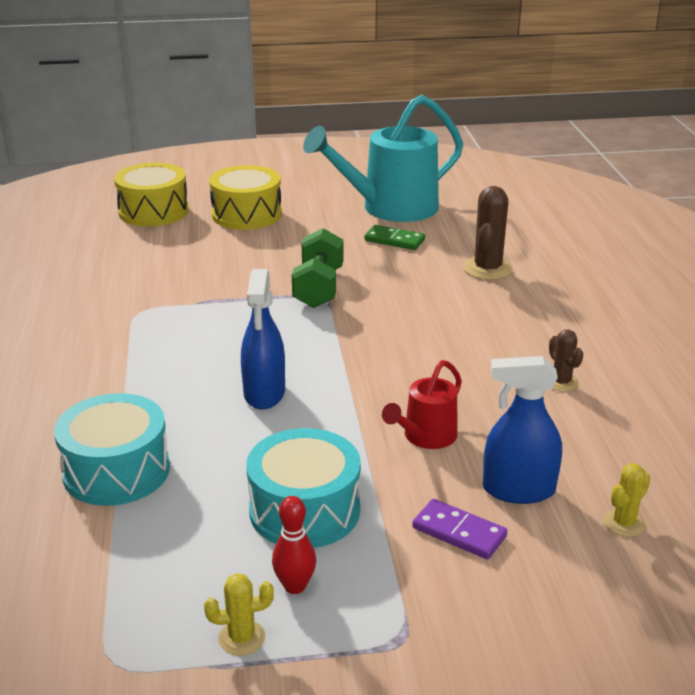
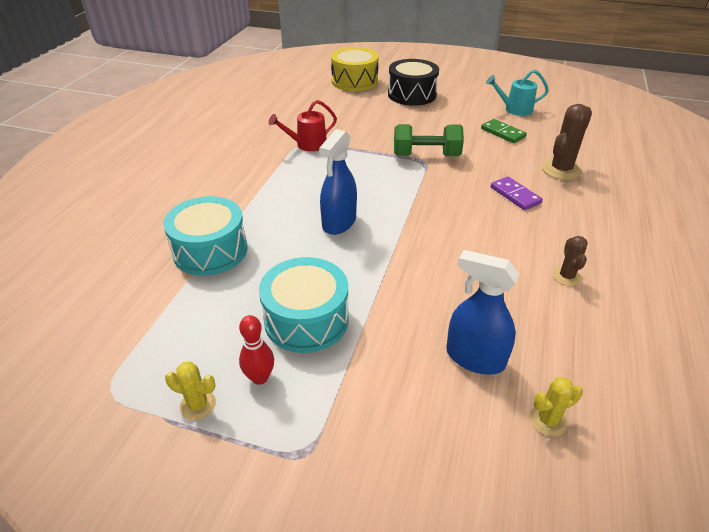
camera: 25 degrees right, 10 degrees up
(246, 214) = (412, 94): yellow drum -> black drum
(318, 288) = (426, 156): green dumbbell -> green dumbbell turned 60 degrees clockwise
(390, 208) = (514, 109): turquoise watering can -> turquoise watering can, size x0.49
(425, 437) = (430, 290): red watering can -> red watering can (307, 144)
(459, 532) = (405, 378): purple domino -> purple domino (515, 195)

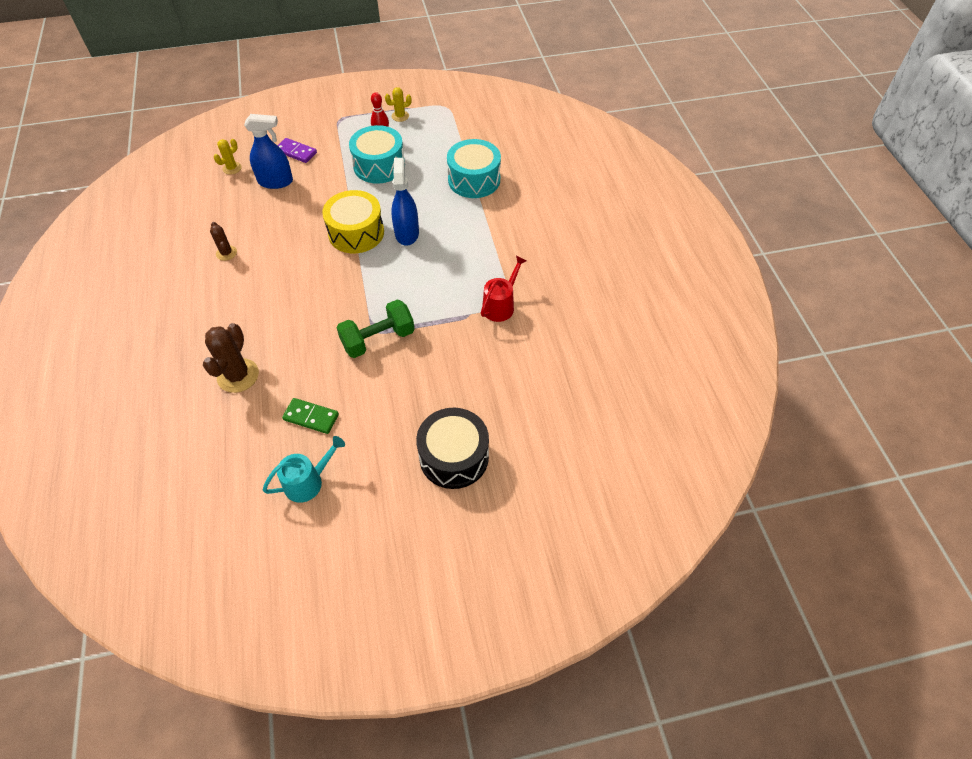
camera: 150 degrees right, 15 degrees up
(354, 81) = (548, 456): yellow drum -> yellow drum (356, 233)
(515, 195) = (277, 319): purple domino -> purple domino (296, 152)

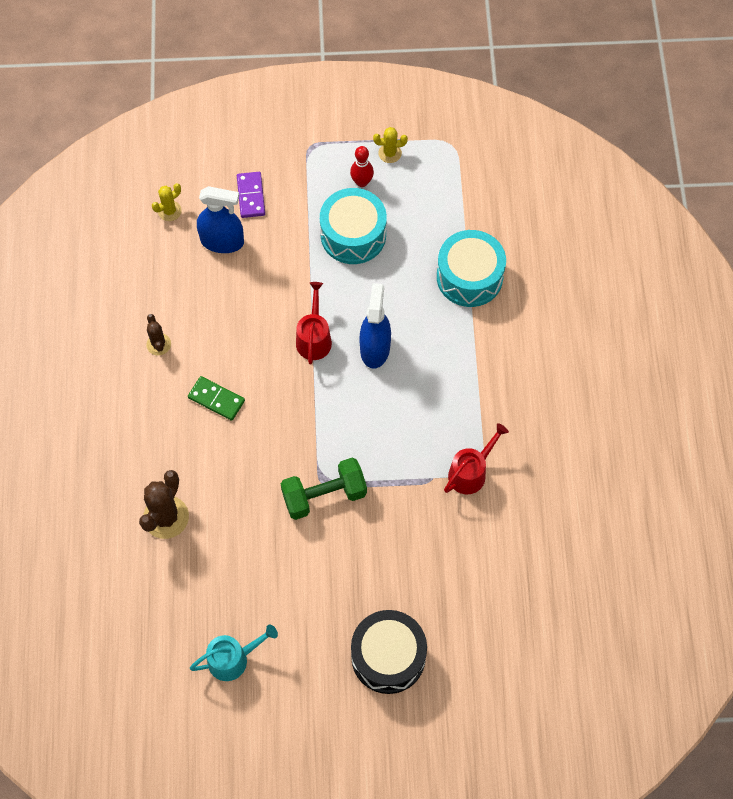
camera: 10 degrees right, 10 degrees up
(296, 152) = (251, 196): purple domino -> purple domino turned 45 degrees clockwise
(311, 417) = (242, 583): green domino -> green domino (216, 399)
(356, 233) = (314, 338): yellow drum -> red watering can

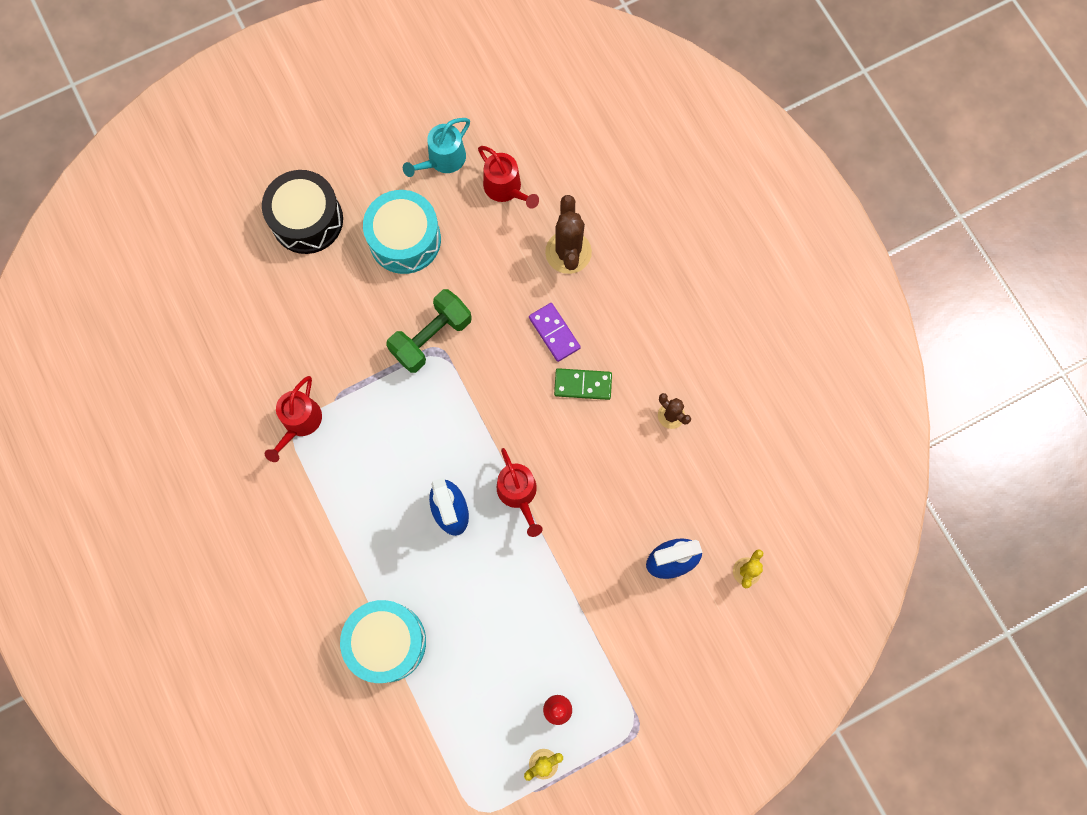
camera: 155 degrees right, 10 degrees up
(189, 603) = (506, 189): none -> red watering can
(251, 196) = (670, 631): purple domino -> purple domino (554, 333)
(353, 235) = (535, 635): turquoise drum -> turquoise drum (405, 239)

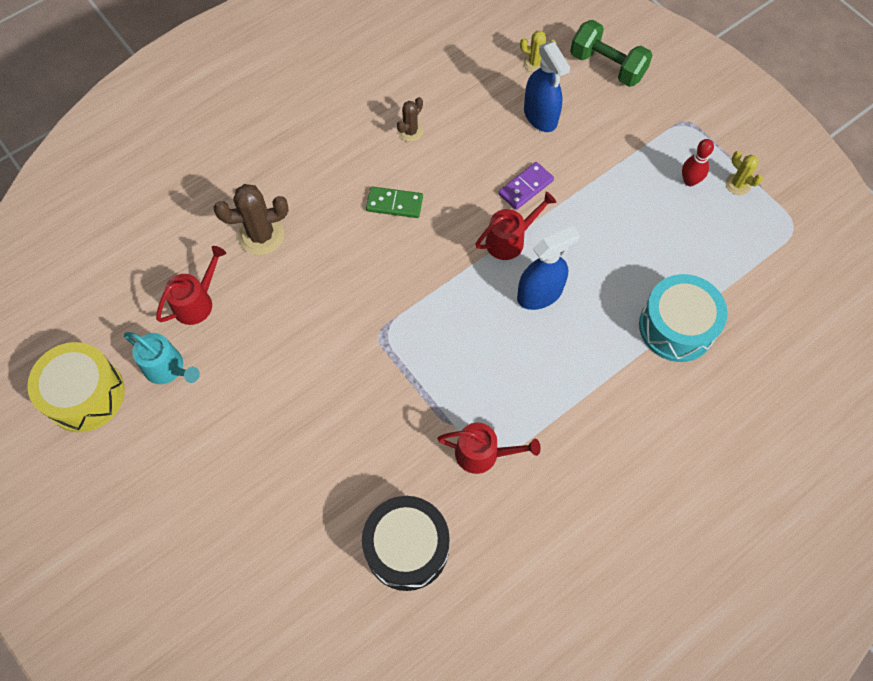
camera: 100 degrees left, 10 degrees down
(307, 220) = (251, 497): black drum -> black drum (407, 547)
(405, 239) = (264, 389): turquoise drum -> none
(431, 337) = (368, 343): green dumbbell -> green dumbbell (607, 66)
(432, 92) = (85, 395): none -> yellow drum
(554, 333) = (346, 235): purple domino -> purple domino (525, 187)
(583, 385) = (394, 204): green domino -> green domino turned 75 degrees counterclockwise

